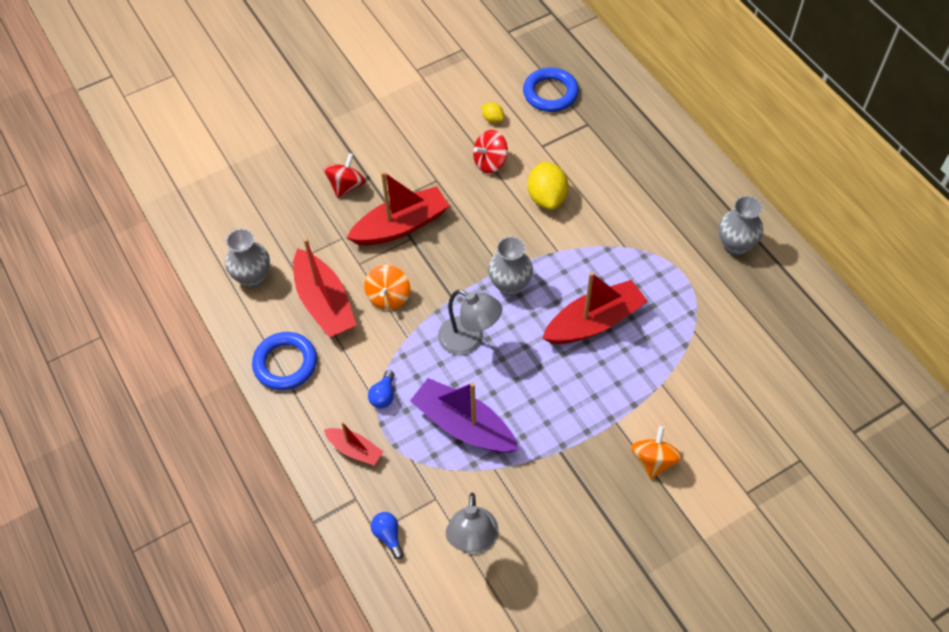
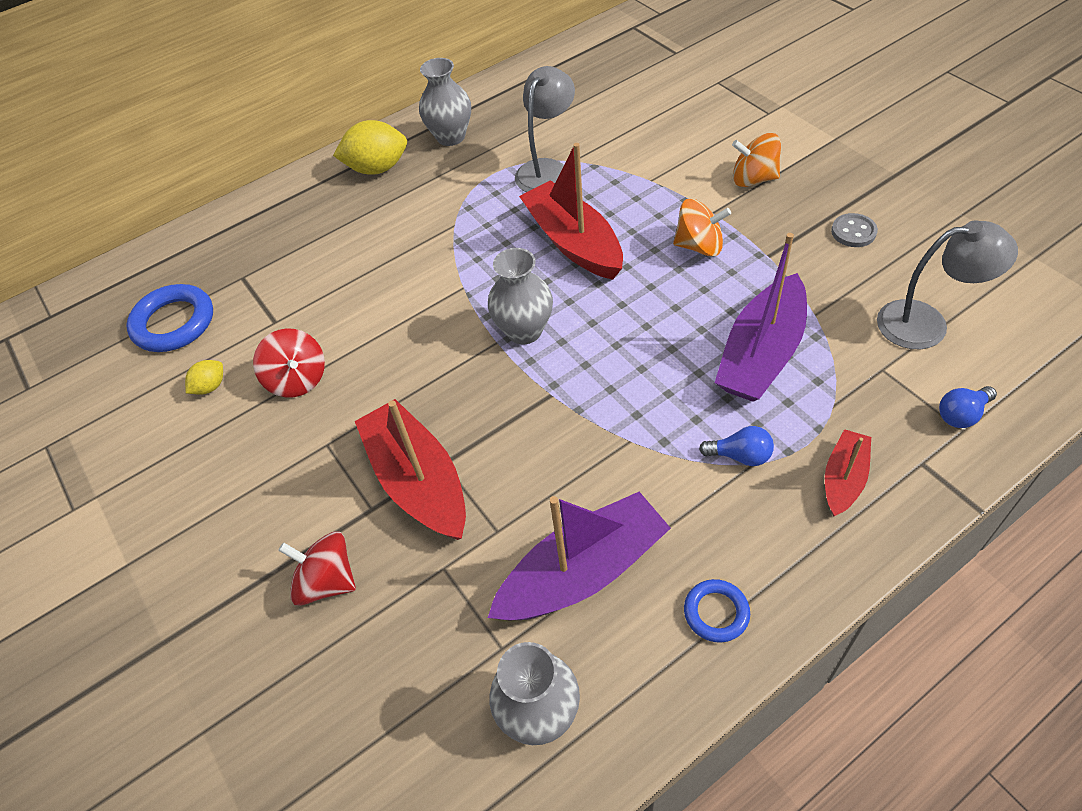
camera: 90 degrees left, 5 degrees down
(285, 364) = (716, 612): blue ring -> blue ring, size x0.56
(324, 303) = (583, 572): red boat -> purple boat
(388, 297) = (560, 477): orange spinning top -> orange spinning top (699, 246)
(469, 340) = (623, 365): grey lamp -> grey lamp (547, 169)
(547, 197) = (370, 307): yellow lemon -> yellow lemon (377, 168)
(578, 519) = (853, 232): none -> grey button

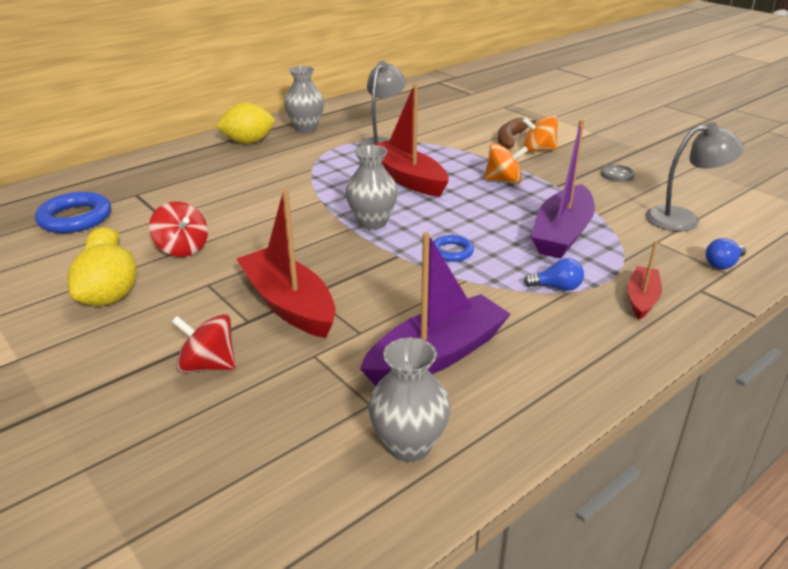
camera: 10 degrees left, 20 degrees down
(218, 468) = (109, 299): none -> yellow lemon
(716, 612) = (555, 377): blue ring -> blue ring (451, 252)
(719, 155) = (511, 139): none -> brown banana

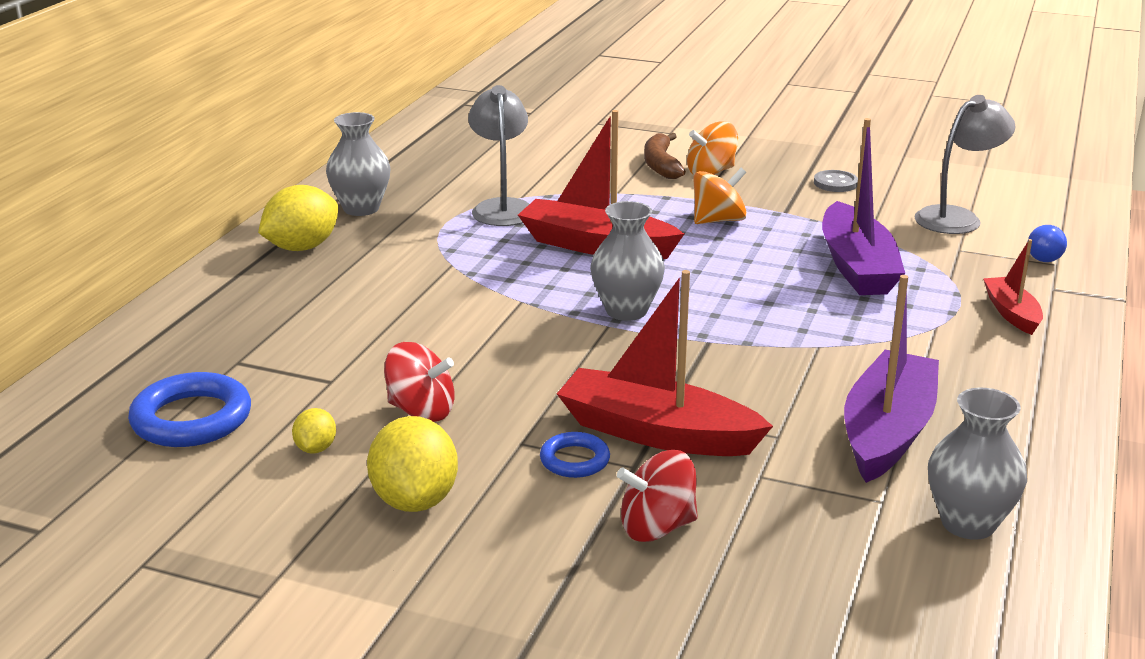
camera: 30 degrees left, 5 degrees down
(451, 252) = (764, 319): blue ring -> blue ring (575, 460)
(557, 287) = (919, 326): blue light bulb -> none

